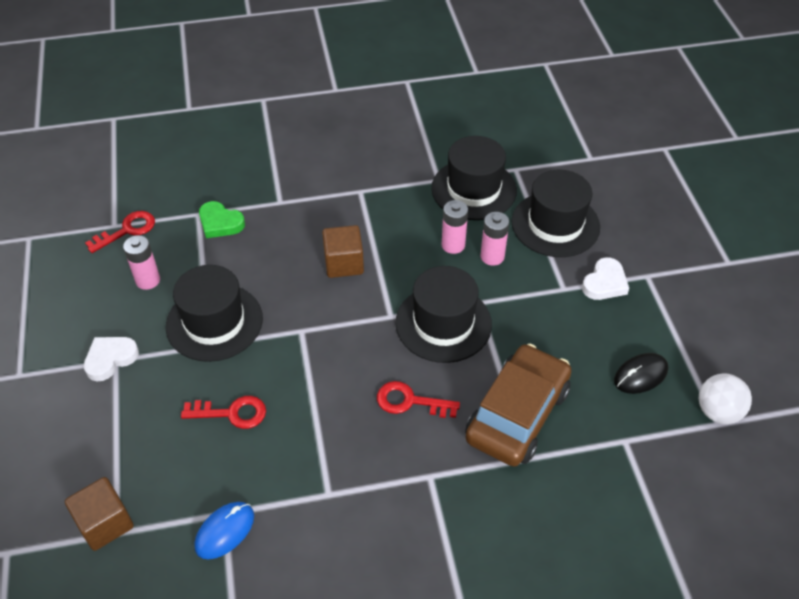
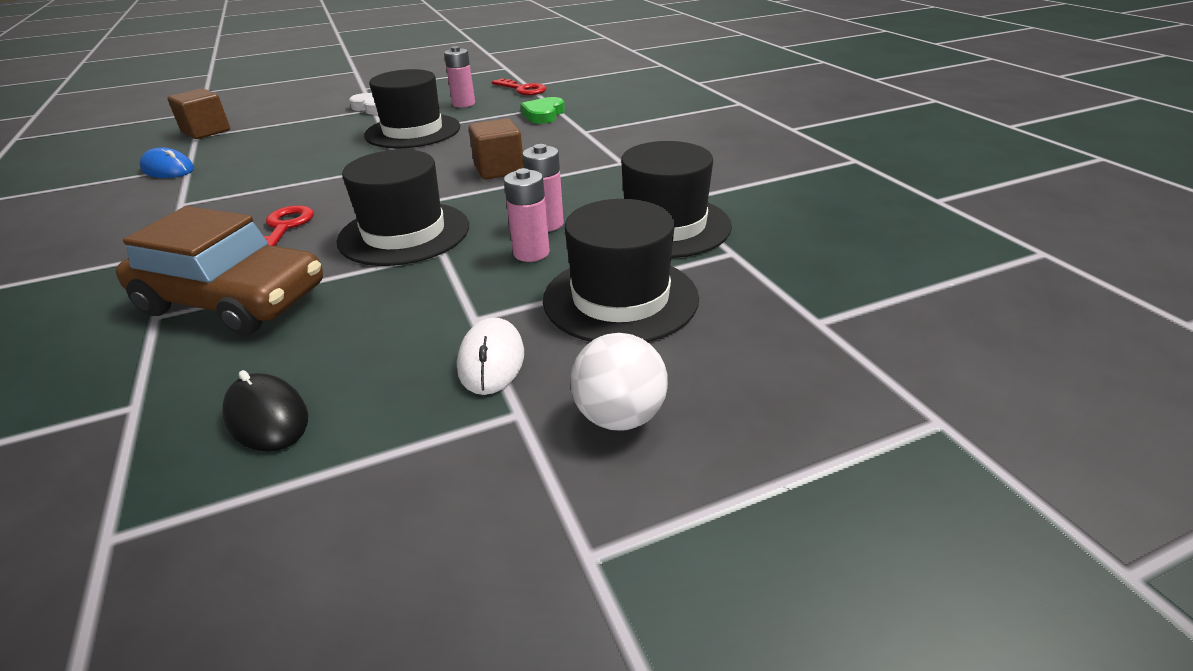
camera: 80 degrees right, 15 degrees down
(231, 413) = (300, 153): red key -> none
(605, 283) = (491, 360): white heart -> white mouse
(718, 411) = (134, 538): white ball -> white ball (619, 416)

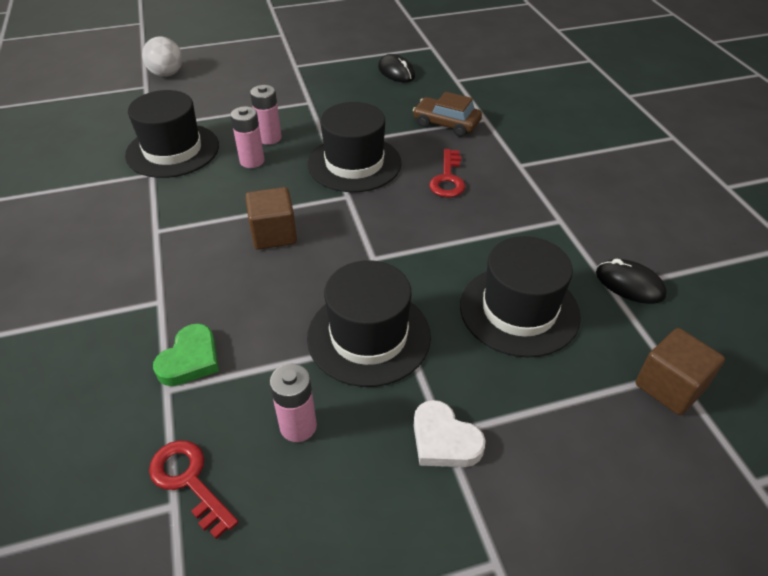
camera: 175 degrees left, 10 degrees up
(168, 169) = (629, 284): blue mouse -> black mouse
(233, 300) = (446, 124): brown car -> brown car, size x0.60
(491, 360) = (303, 83): white mouse -> none
(619, 416) = (257, 61): white ball -> white ball (167, 74)
(620, 298) = (231, 105): black hat -> black hat (519, 310)

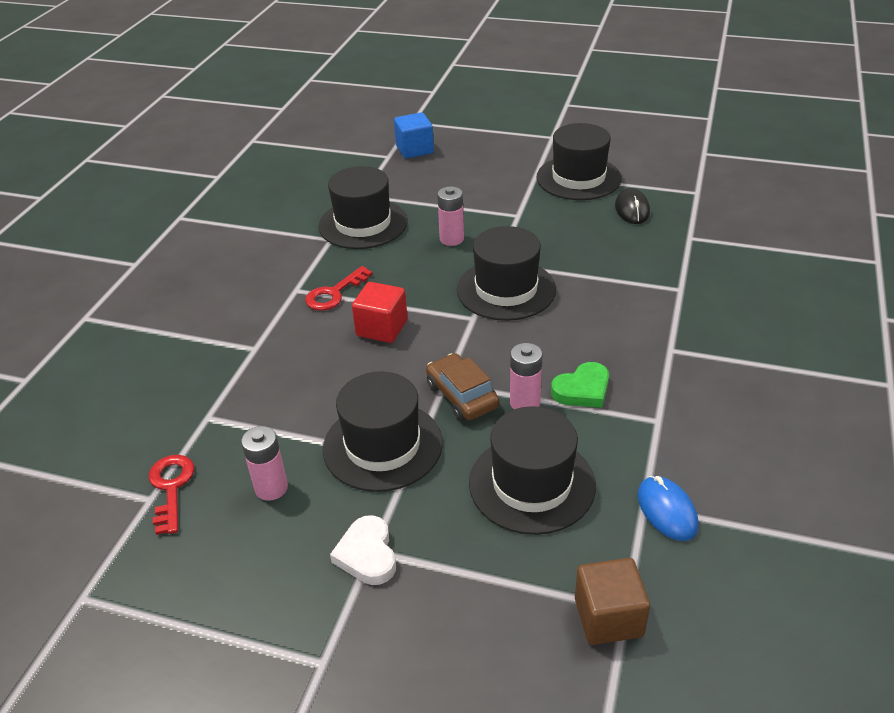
camera: 35 degrees right, 5 degrees down
(167, 74) = (414, 149): white ball -> blue cube
(190, 359) = (240, 402): green heart -> green heart (582, 390)
(252, 161) = (419, 256): pink battery -> pink battery (525, 403)
(274, 234) = (382, 328): brown cube -> red cube
(333, 60) = (578, 178): none -> black hat
(446, 124) = (633, 280): brown car -> brown car (462, 396)
(448, 179) = (582, 336): red key -> red key (334, 293)
(629, 284) = (667, 510): black mouse -> blue mouse

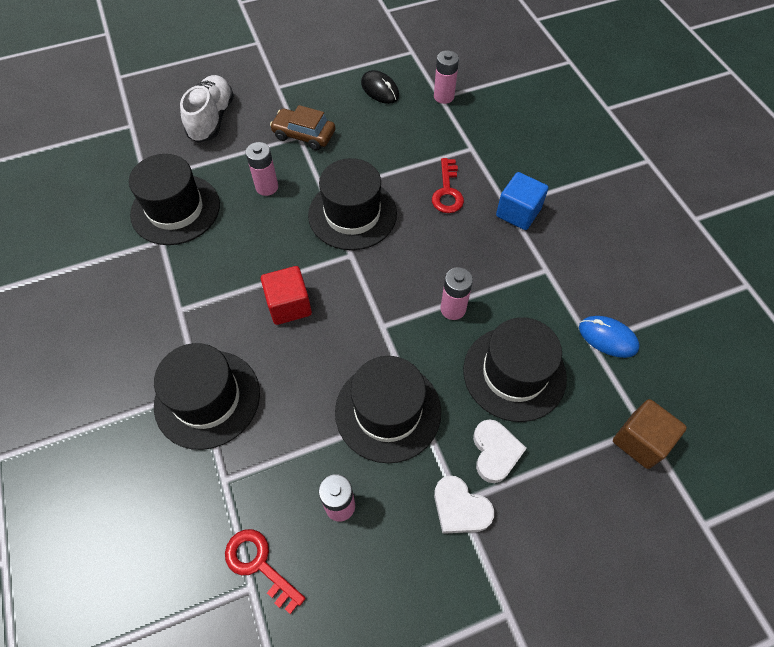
camera: 40 degrees left, 20 degrees up
(334, 293) = (217, 294): red key -> red key (447, 191)
(414, 149) = (149, 107): blue cube -> blue cube (518, 212)
(445, 533) = (495, 452): none -> white heart
(456, 176) = (212, 119): none -> white shoe
(462, 396) = (405, 330): brown car -> brown car (304, 135)
(578, 178) = (314, 76): black hat -> black hat (207, 399)
(582, 390) = (480, 274): green heart -> none
(694, 238) = (443, 96): none -> pink battery

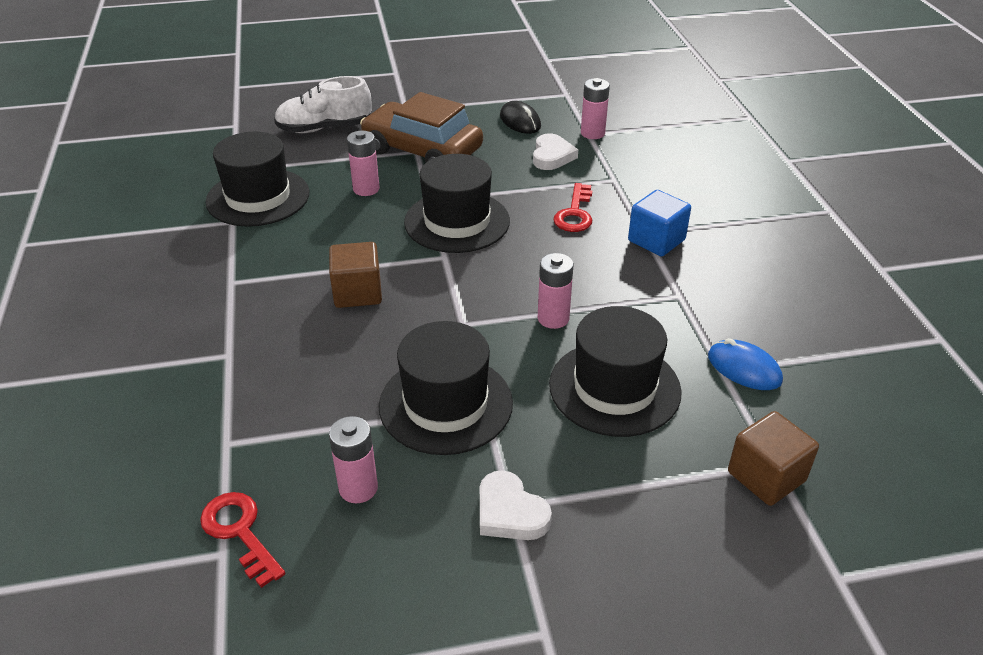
camera: 10 degrees right, 20 degrees down
(207, 399) = (234, 365): black hat -> none
(212, 119) = (324, 128): white shoe -> white shoe turned 120 degrees counterclockwise
(289, 305) = (357, 293): red cube -> brown cube
(304, 135) = (422, 150): brown car -> brown car, size x1.67
(495, 452) = (570, 462): white heart -> white heart (552, 156)

